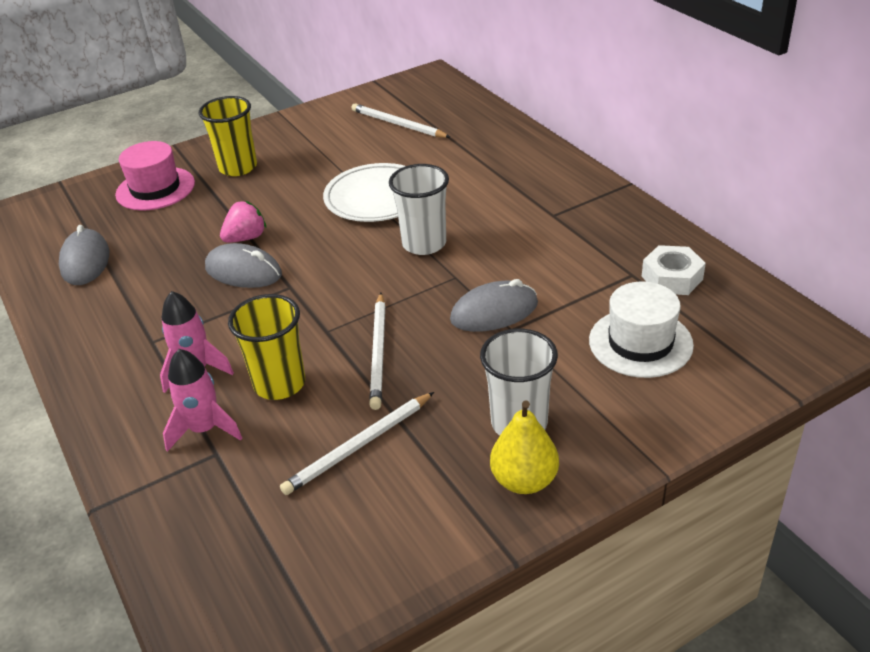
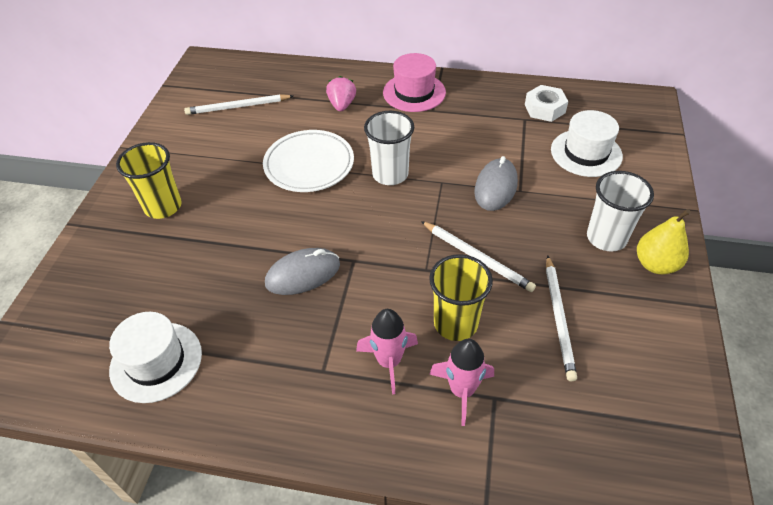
camera: 50 degrees left, 10 degrees up
(85, 261) = (156, 361): grey mouse -> white hat
(155, 189) = (116, 266): pink hat -> pink hat (414, 92)
(246, 238) = (263, 251): pink strawberry -> pink strawberry (342, 105)

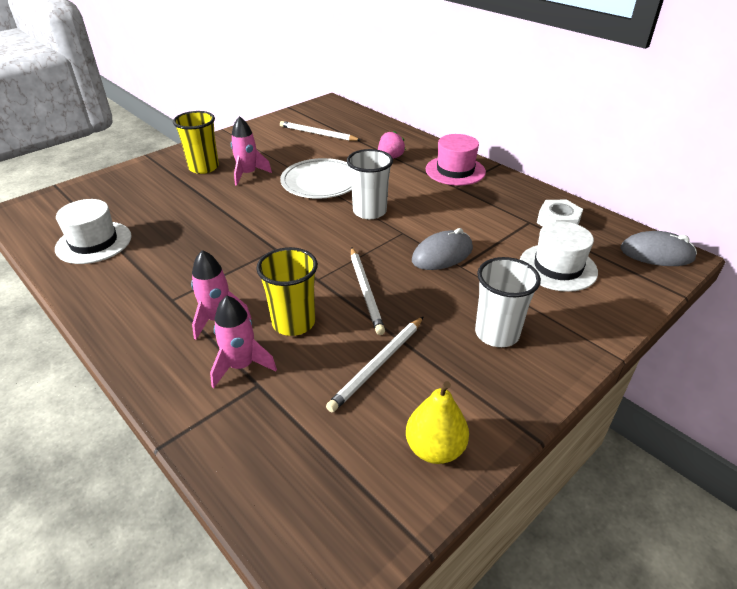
camera: 35 degrees right, 10 degrees down
(223, 191) = (248, 174): none -> pink rocket
(303, 274) = (233, 240): grey mouse -> grey mouse (656, 254)
(655, 264) = (520, 376): yellow pear -> yellow pear (435, 448)

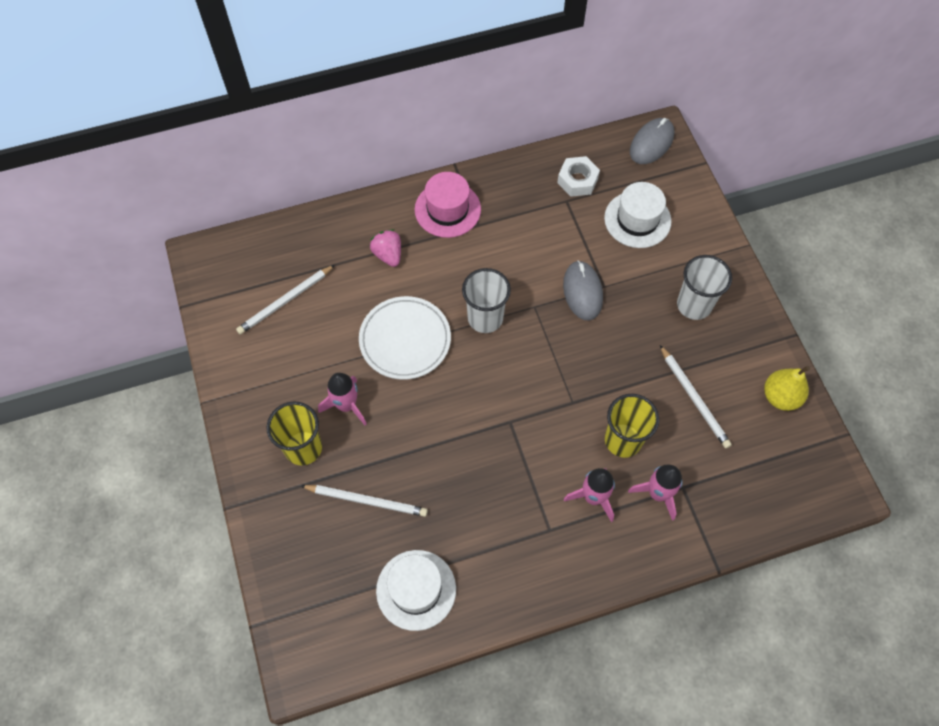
camera: 65 degrees left, 25 degrees up
(366, 291) = (606, 372): white pencil -> white pencil (366, 500)

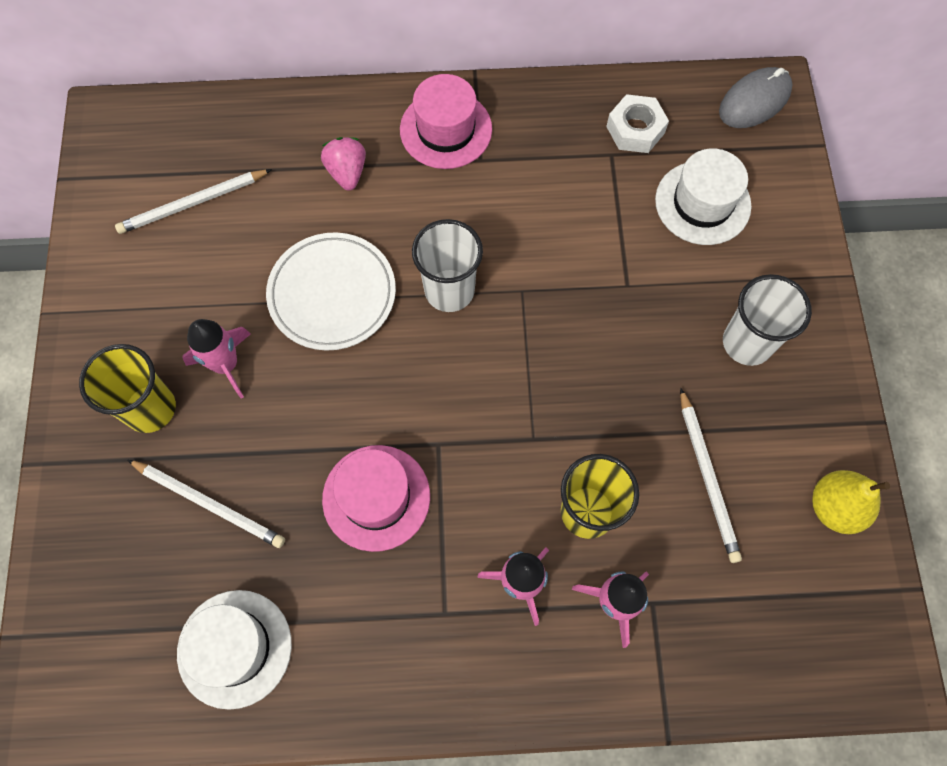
camera: 15 degrees right, 5 degrees up
(479, 467) = (376, 497): none -> pink hat
(582, 292) = (595, 286): grey mouse -> none

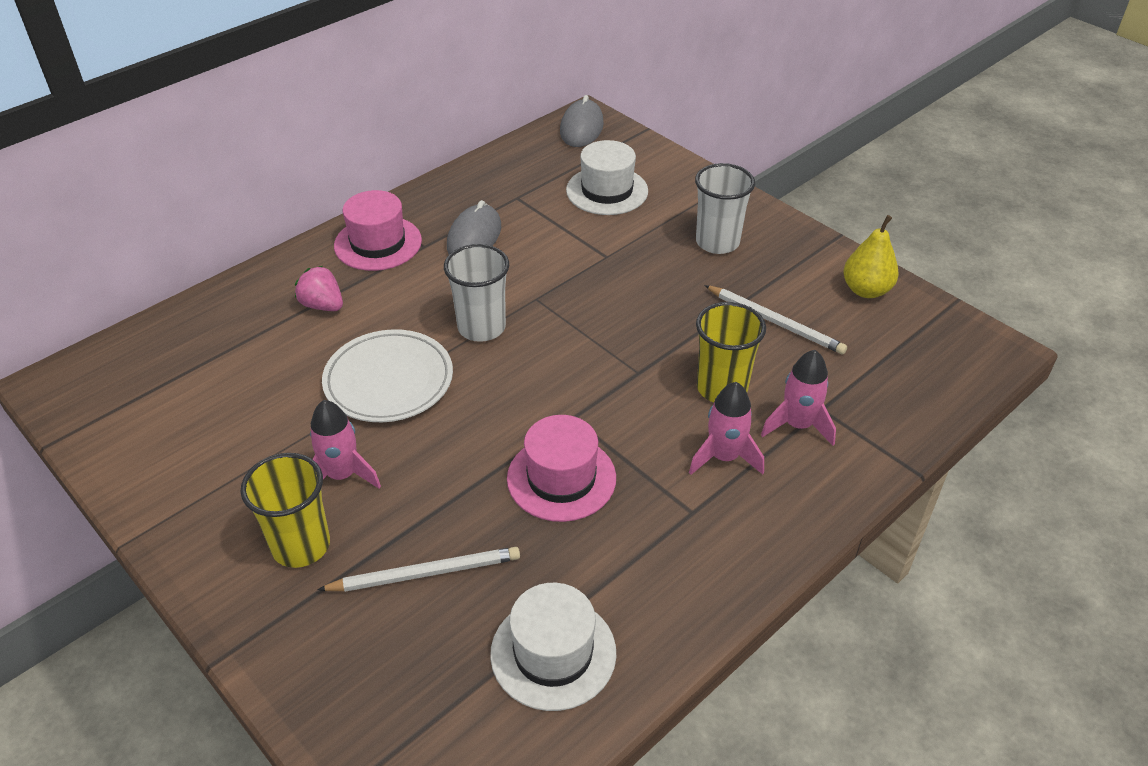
camera: 40 degrees left, 25 degrees down
(193, 203) = (201, 393): white pencil -> none
(531, 179) = (474, 237): none -> grey mouse
(635, 130) = (519, 177): white nut -> none

